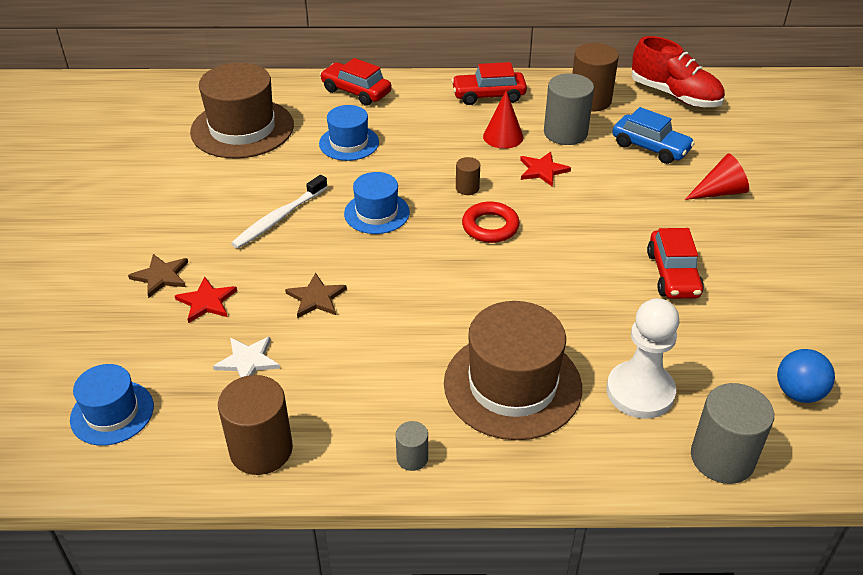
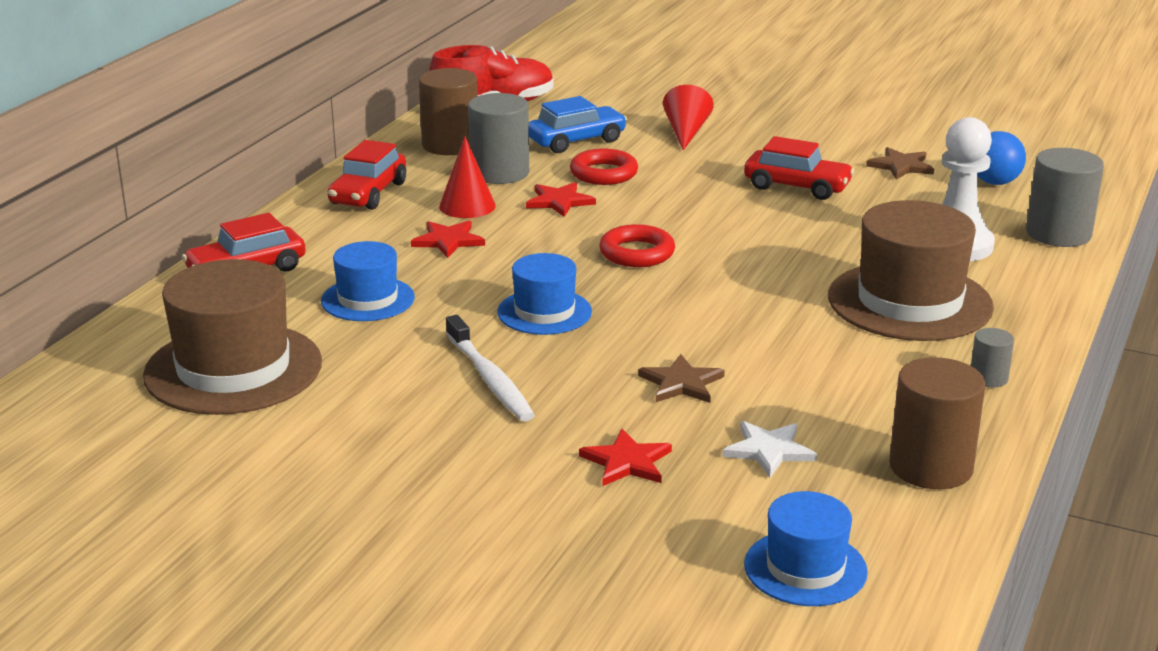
camera: 65 degrees left, 15 degrees down
(161, 276) = (540, 490): brown star -> brown star (901, 166)
(447, 145) = (448, 241): none -> red star
(467, 188) = (549, 249): brown cylinder -> none
(606, 175) = (603, 173): none -> red ring

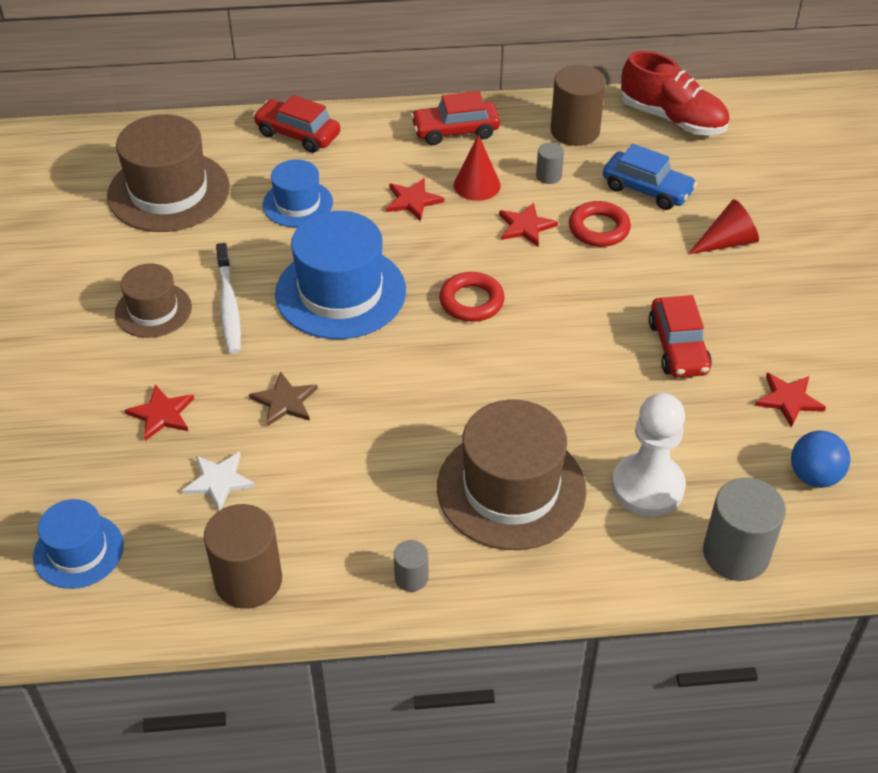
camera: 60 degrees right, 20 degrees up
(440, 427) = (153, 310): none -> brown hat
(490, 379) = (229, 306): white toothbrush -> white toothbrush turned 45 degrees counterclockwise
(499, 173) = (548, 176): grey cylinder -> grey cylinder, size x0.50
(544, 312) = (340, 292): blue hat -> blue hat, size x1.74
(901, 166) = (789, 400): brown star -> red star

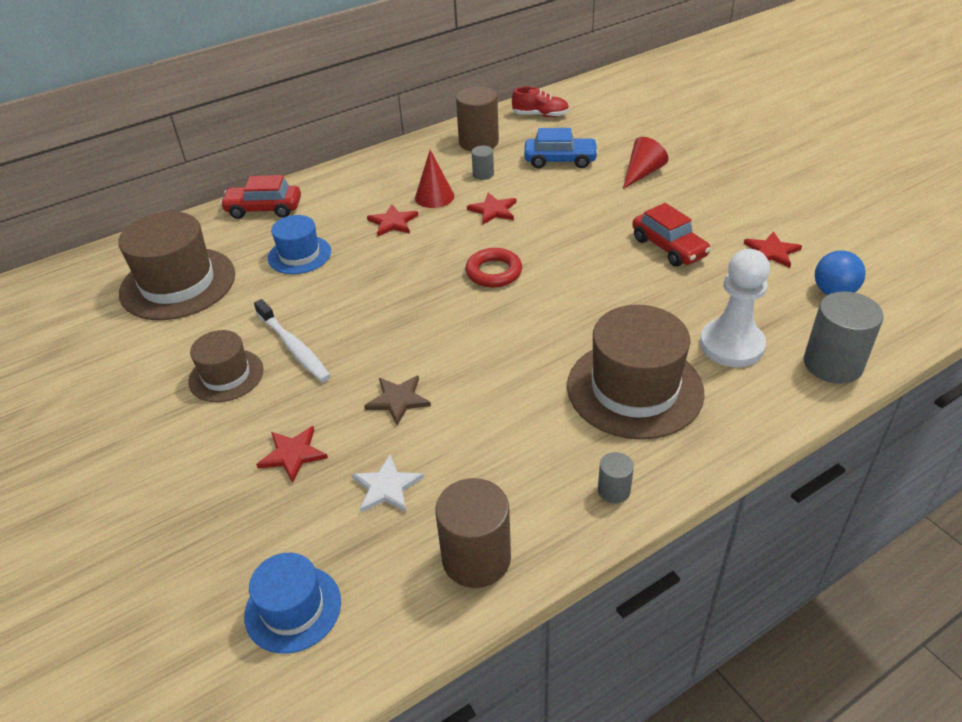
camera: 25 degrees left, 5 degrees down
(340, 292) = (383, 303): blue hat -> none
(455, 131) = (390, 169): red car -> none
(599, 228) = (547, 194): red ring -> none
(672, 119) = (540, 115): red shoe -> red shoe, size x0.61

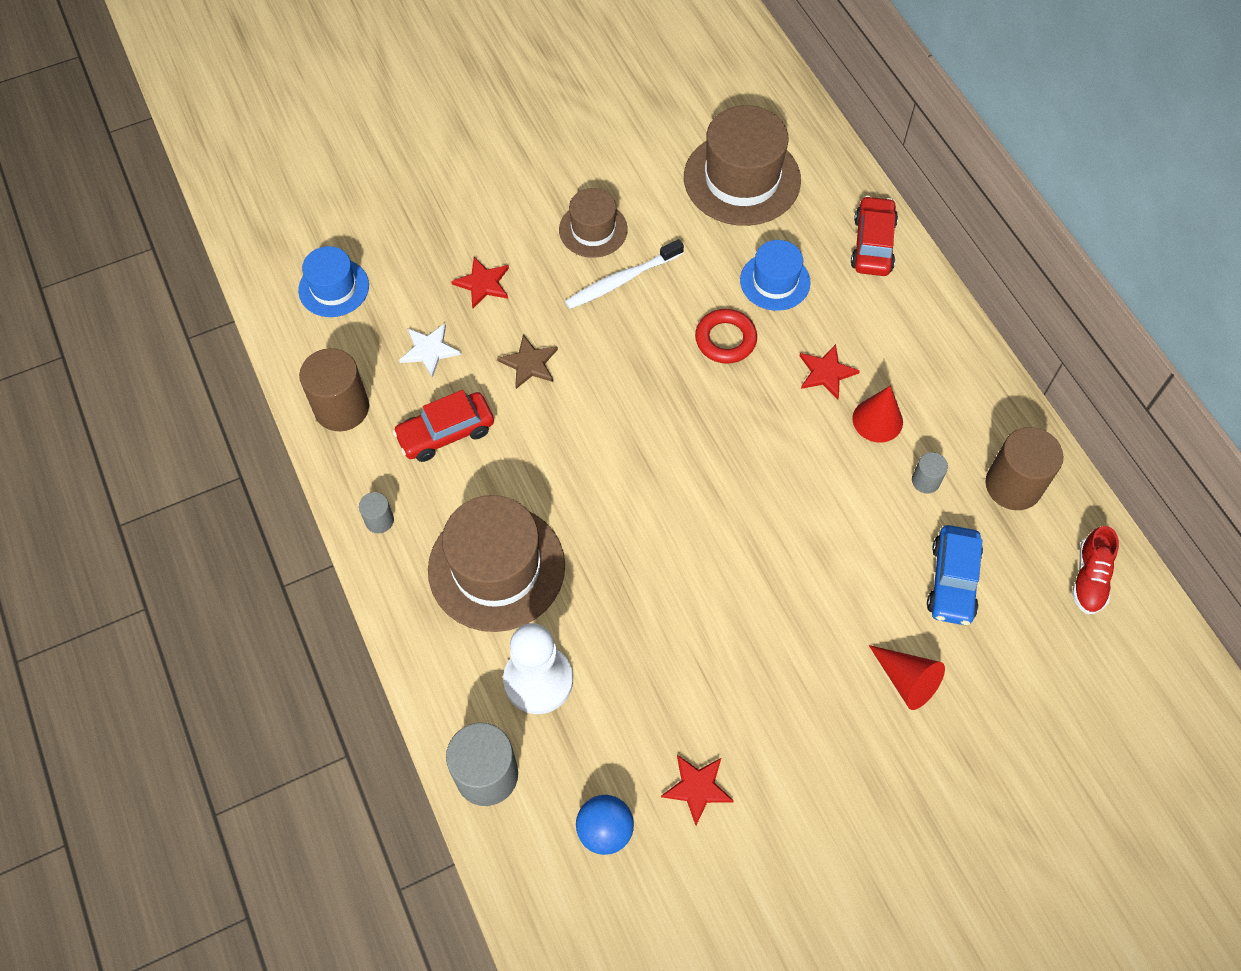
camera: 95 degrees right, 20 degrees up
(493, 210) = (837, 482): red star -> none
(494, 272) = (710, 466): red ring -> red ring (725, 339)
(669, 247) = (727, 666): red car -> red car (446, 433)

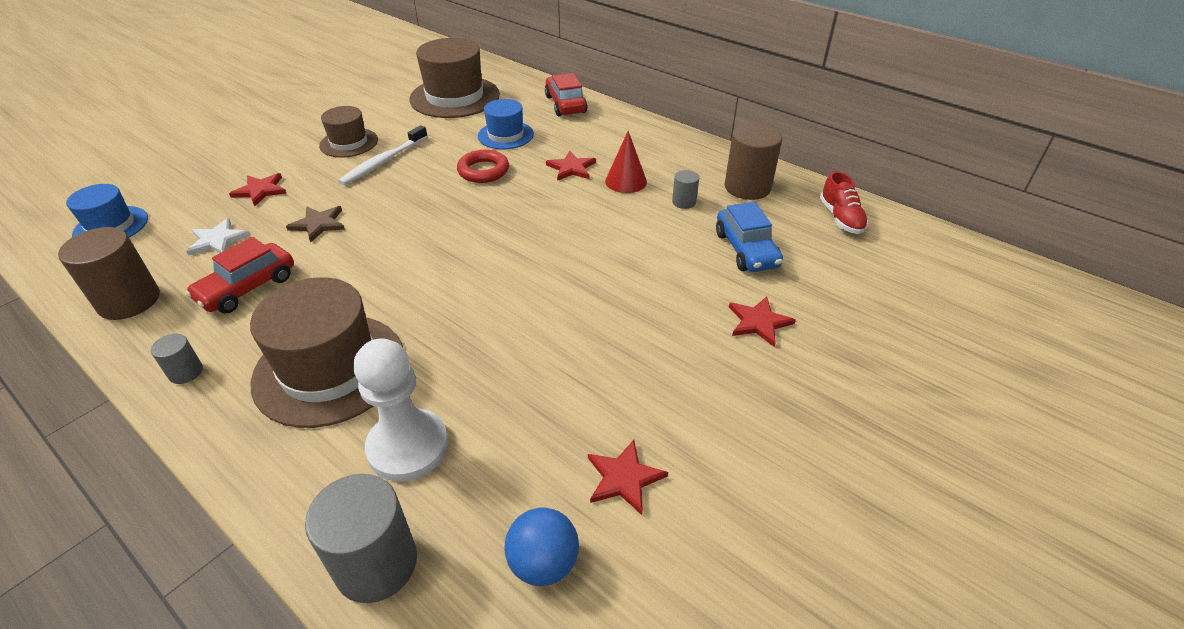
camera: 25 degrees left, 20 degrees down
(906, 680) = (759, 322): red cone -> red star

